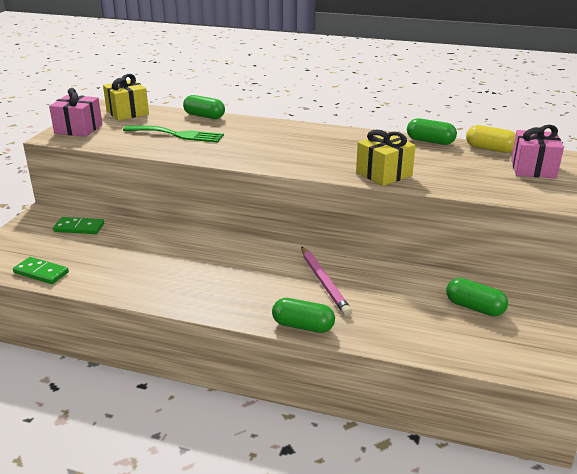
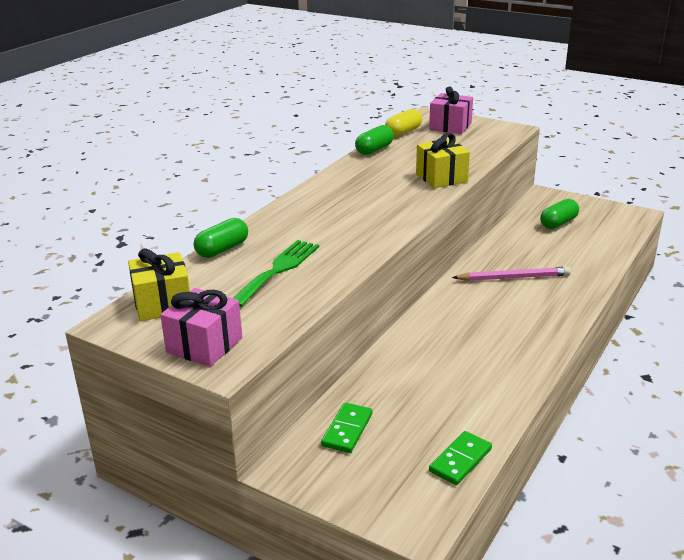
camera: 75 degrees left, 0 degrees up
(303, 326) = (582, 296): green capsule -> none

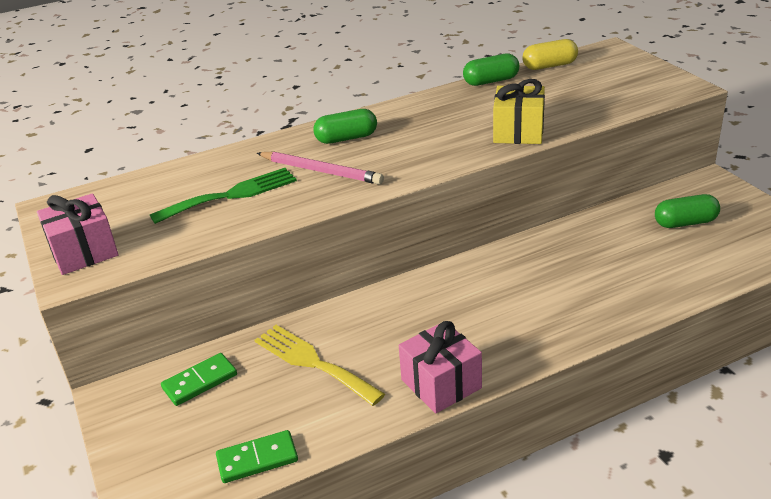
camera: 35 degrees right, 5 degrees up
(162, 304) = (105, 200): yellow gift -> none
(222, 249) = (215, 159): green capsule -> green capsule (346, 138)
(420, 385) = (313, 362): none -> yellow fork
(450, 126) = (613, 69): pink gift -> pink gift (441, 384)
(513, 277) = (549, 275): pink pencil -> pink pencil (321, 171)

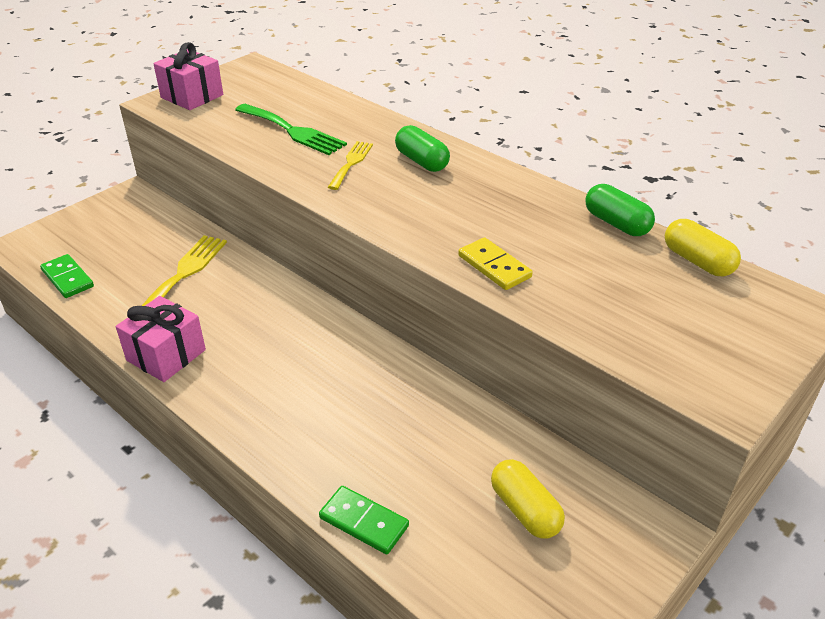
camera: 65 degrees right, 5 degrees up
(200, 381) = (151, 226): green domino -> green domino (364, 522)
(321, 171) = (351, 163): pink pencil -> yellow fork
(518, 132) = (494, 266): yellow gift -> yellow domino
(685, 223) = (524, 510): green capsule -> yellow capsule

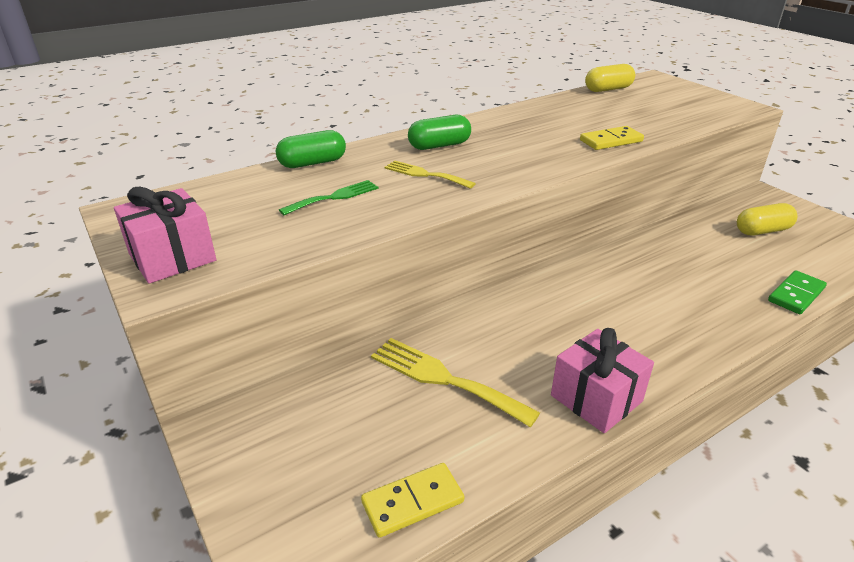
camera: 75 degrees left, 5 degrees down
(68, 278) = (412, 502): green domino -> yellow domino
(293, 131) = (334, 197): green fork -> green fork, size x0.64
(616, 223) = (560, 100): green capsule -> green capsule (312, 163)

